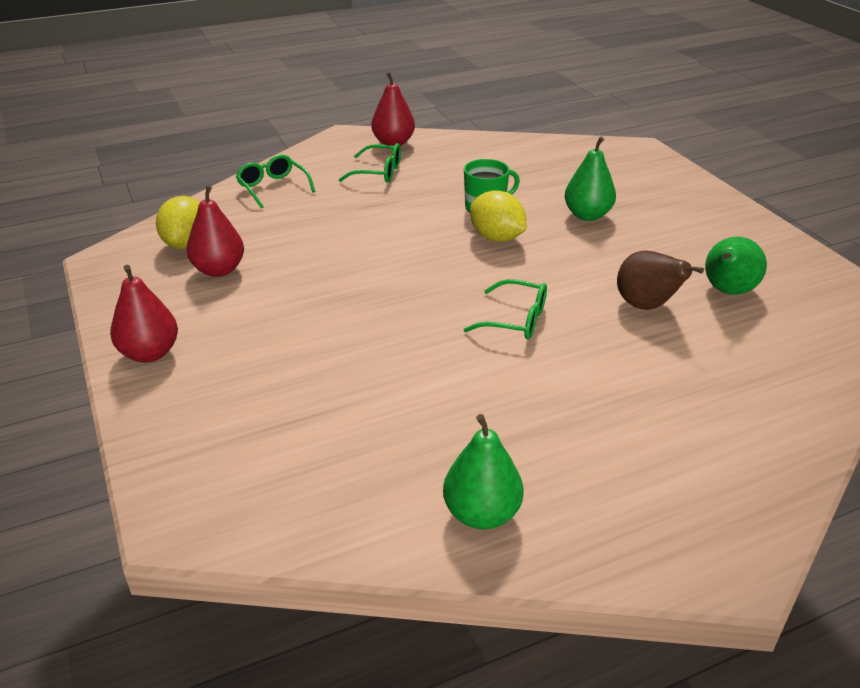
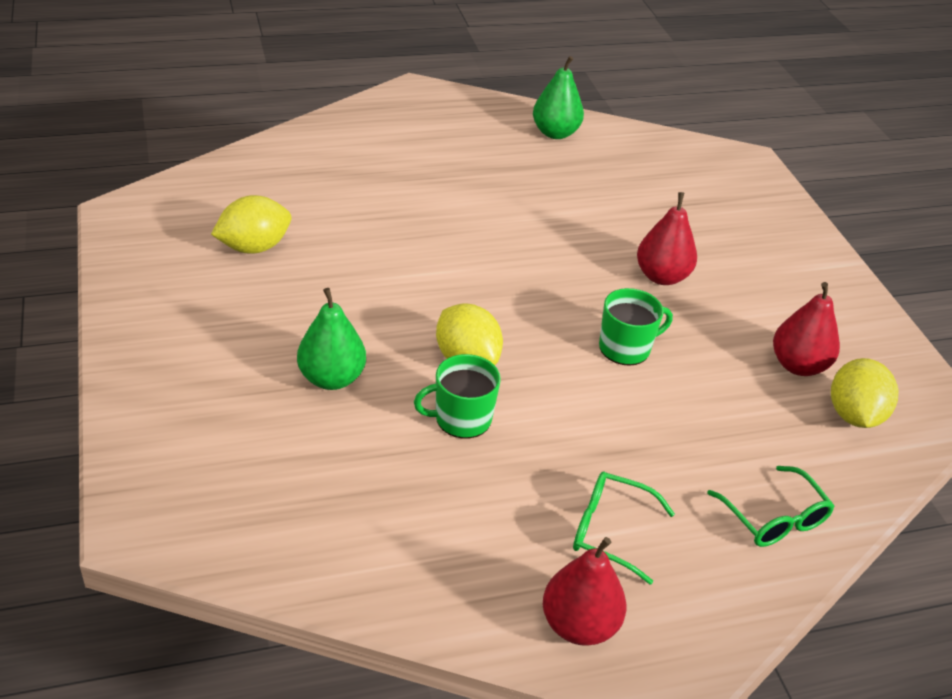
camera: 175 degrees left, 5 degrees up
(150, 353) = (825, 277): red pear -> red pear (661, 276)
(369, 262) = (626, 348): none -> green mug
(516, 320) = (483, 253): green glasses -> none
(646, 306) = (348, 246): brown pear -> none
(727, 291) = (254, 247): green pear -> yellow lemon

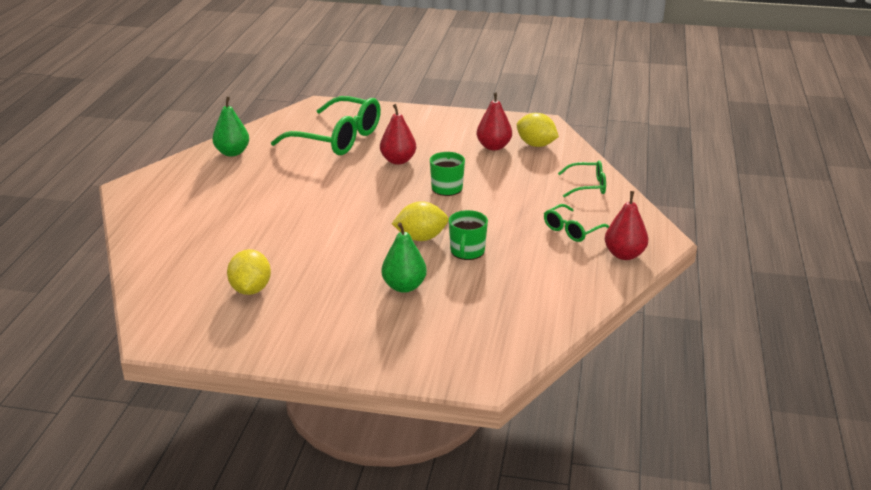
camera: 60 degrees left, 10 degrees down
(671, 204) = (338, 139): none -> green glasses

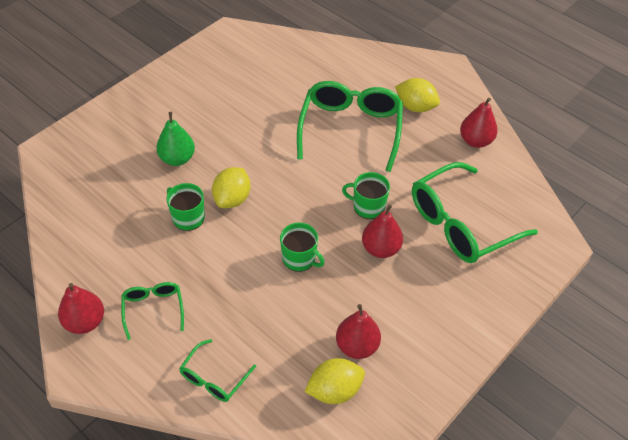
camera: 120 degrees right, 20 degrees up
(232, 153) = (475, 141): green pear -> red pear
(251, 289) = (246, 84): yellow lemon -> yellow lemon (415, 107)
(269, 210) = (350, 129): none -> green glasses
(359, 176) = (368, 206): none -> green mug

